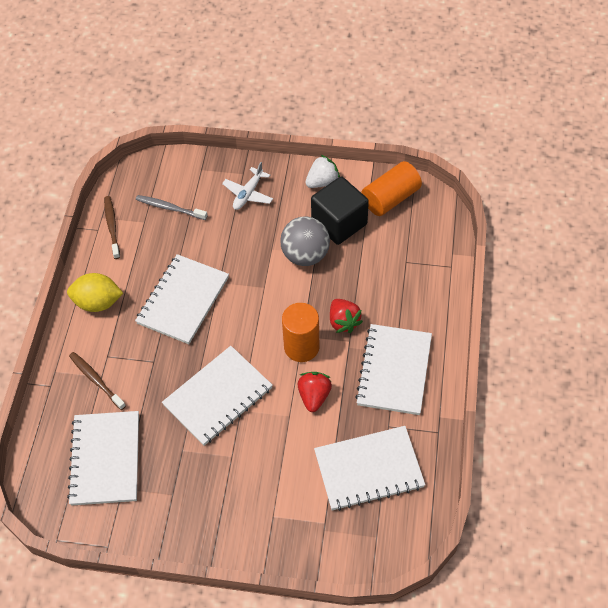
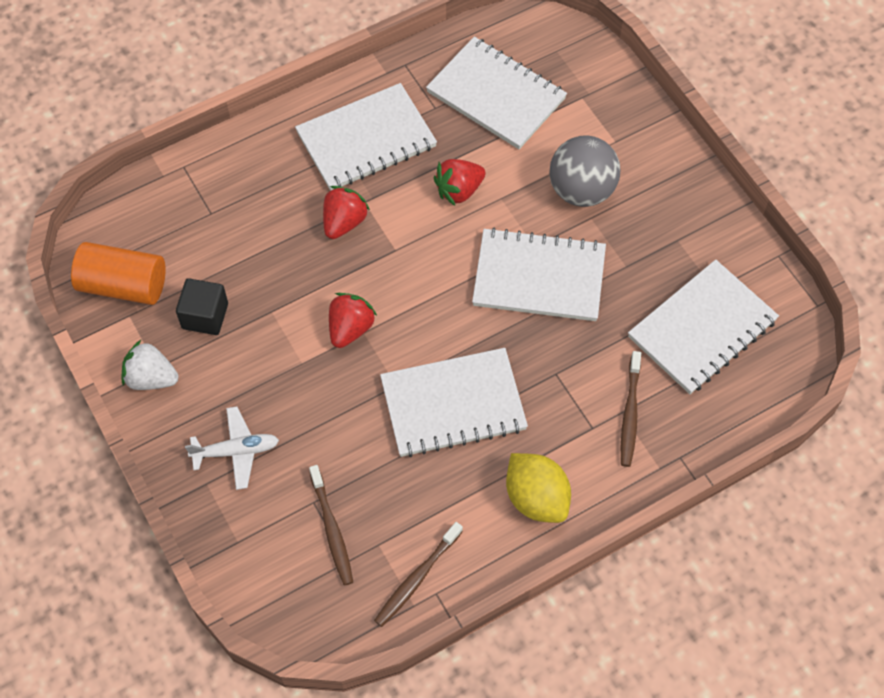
camera: 130 degrees left, 5 degrees up
(170, 208) = (332, 530): grey toothbrush -> brown toothbrush
(271, 282) = (350, 328): none -> red strawberry
(301, 347) = (410, 241): orange cylinder -> none
(305, 255) = (282, 320): grey ball -> grey ball (581, 190)
(339, 223) = (205, 316): black cube -> black cube, size x0.62

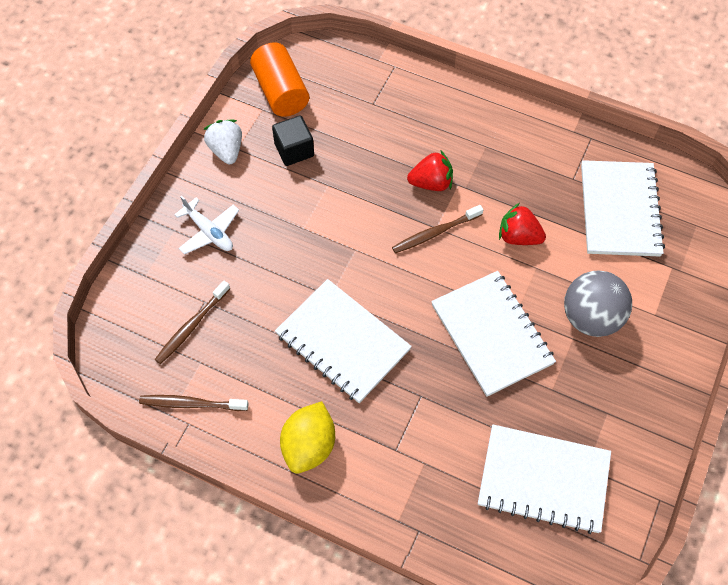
camera: 55 degrees right, 0 degrees up
(350, 328) = (352, 239): red strawberry -> none
(366, 140) = (508, 154): white notebook -> none
(630, 414) = (427, 470): brown toothbrush -> brown toothbrush (435, 233)

